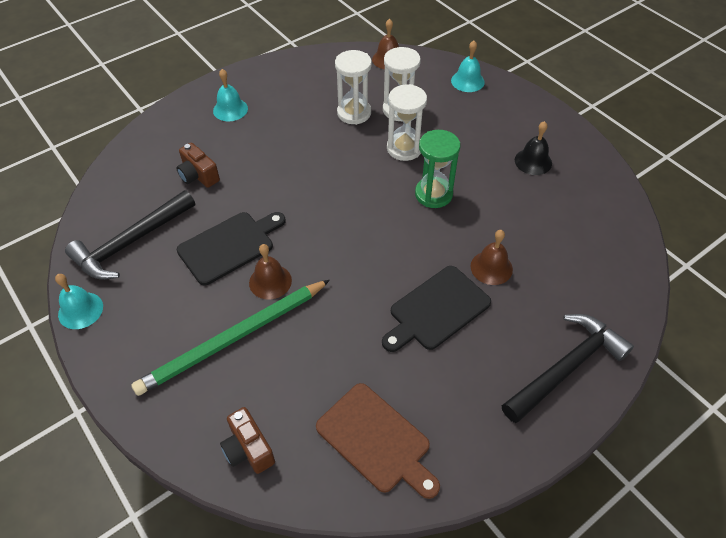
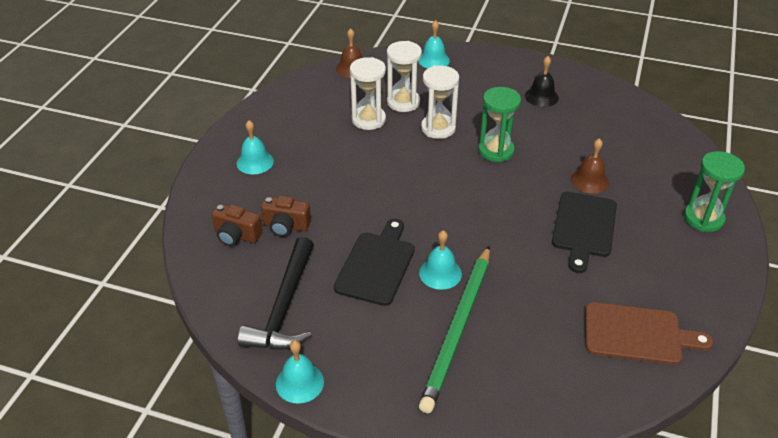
camera: 35 degrees left, 10 degrees down
(248, 449) = (557, 396): brown camera -> brown camera (236, 235)
(270, 281) = (440, 273): brown bell -> turquoise bell
(567, 367) = (703, 218): black hammer -> green hourglass

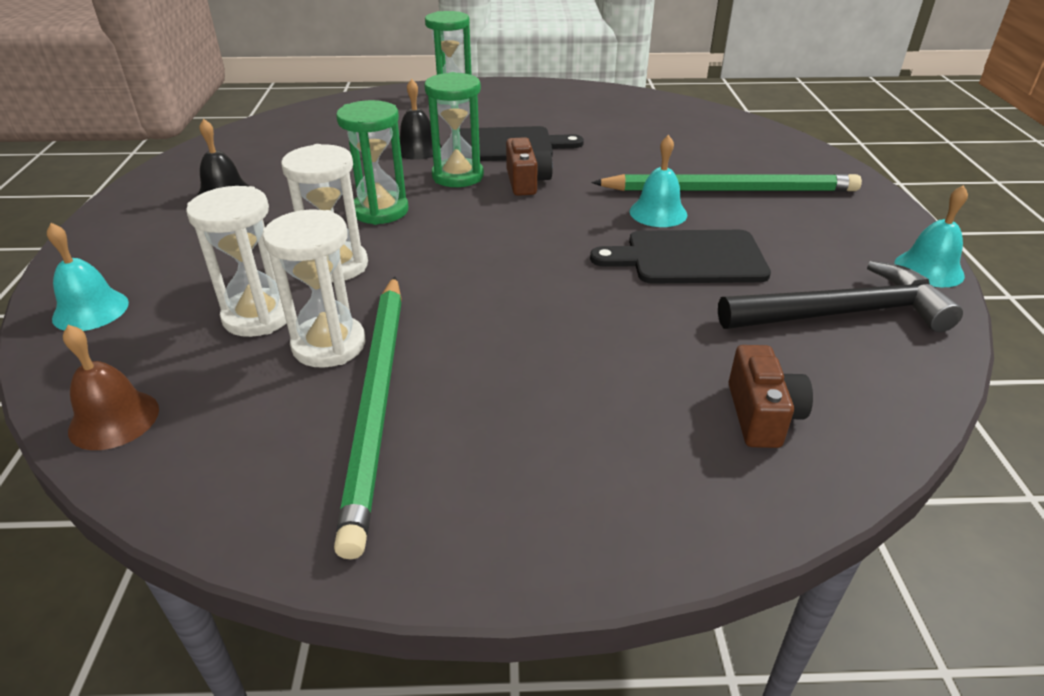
camera: 110 degrees left, 5 degrees down
(255, 162) = (541, 468): turquoise bell -> none
(286, 226) = (688, 362): brown camera -> brown camera (526, 182)
(321, 128) = (377, 401): none -> green pencil
(535, 191) = (457, 176): none -> green hourglass
(589, 180) = (418, 149): brown bell -> black bell
(637, 334) = (639, 114): brown cutting board -> none

